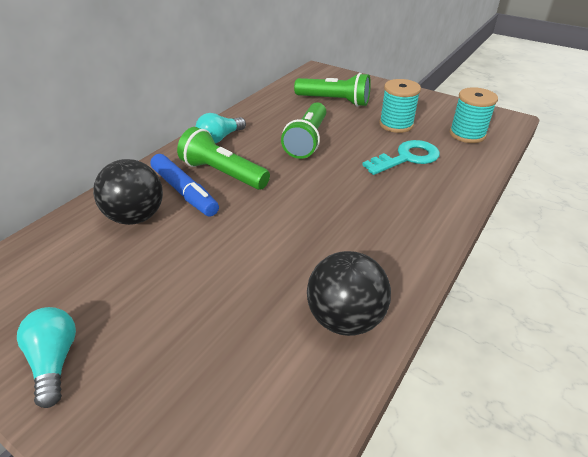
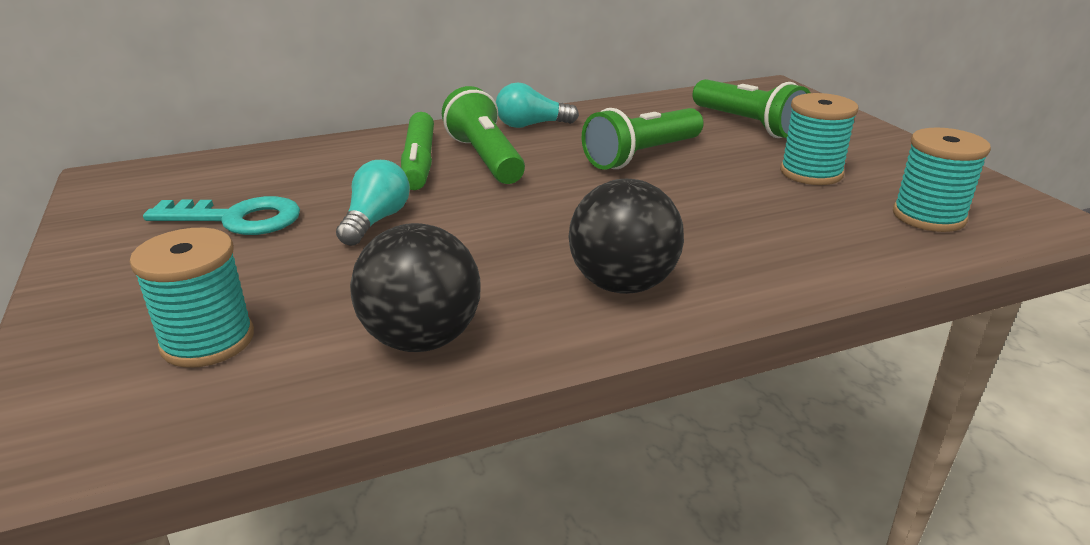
camera: 35 degrees right, 10 degrees down
(55, 361) = (118, 251): turquoise light bulb -> turquoise light bulb (375, 221)
(136, 217) = (340, 168): black ball -> black ball (623, 285)
(184, 192) = (419, 162): blue marker -> green marker
(224, 392) = (208, 341): none -> turquoise spool
(407, 158) = (769, 214): turquoise key -> turquoise key (237, 219)

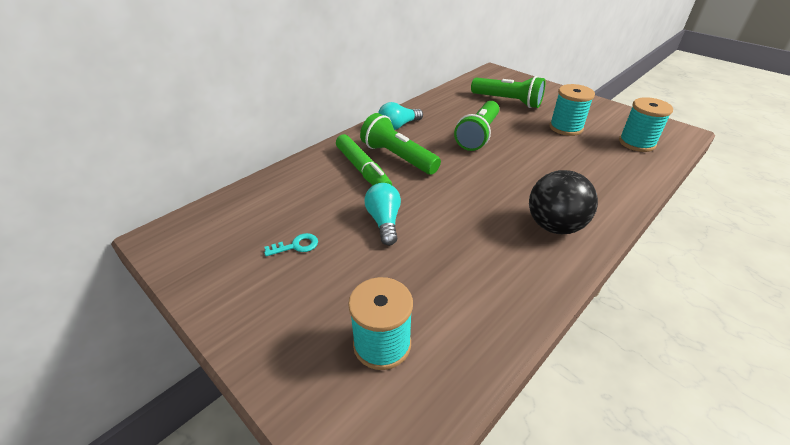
camera: 25 degrees left, 10 degrees up
(237, 219) = (296, 246): turquoise key -> turquoise key, size x0.51
(422, 339) = (497, 297): black ball -> none

